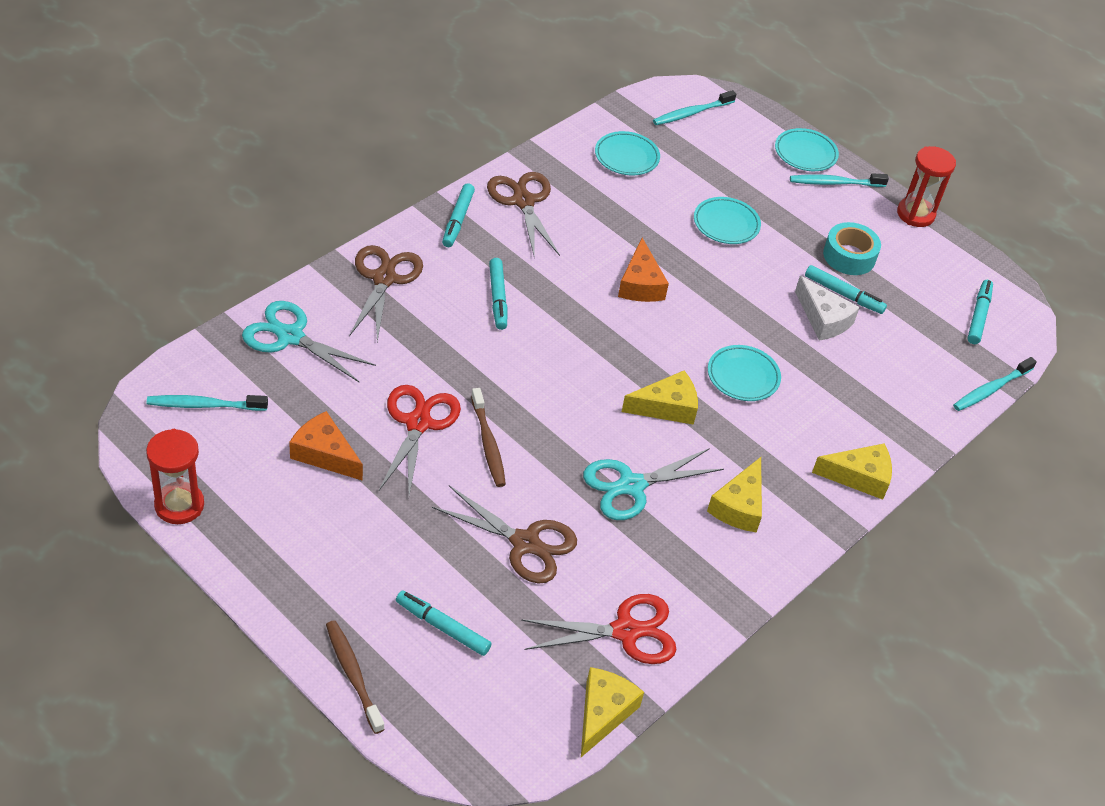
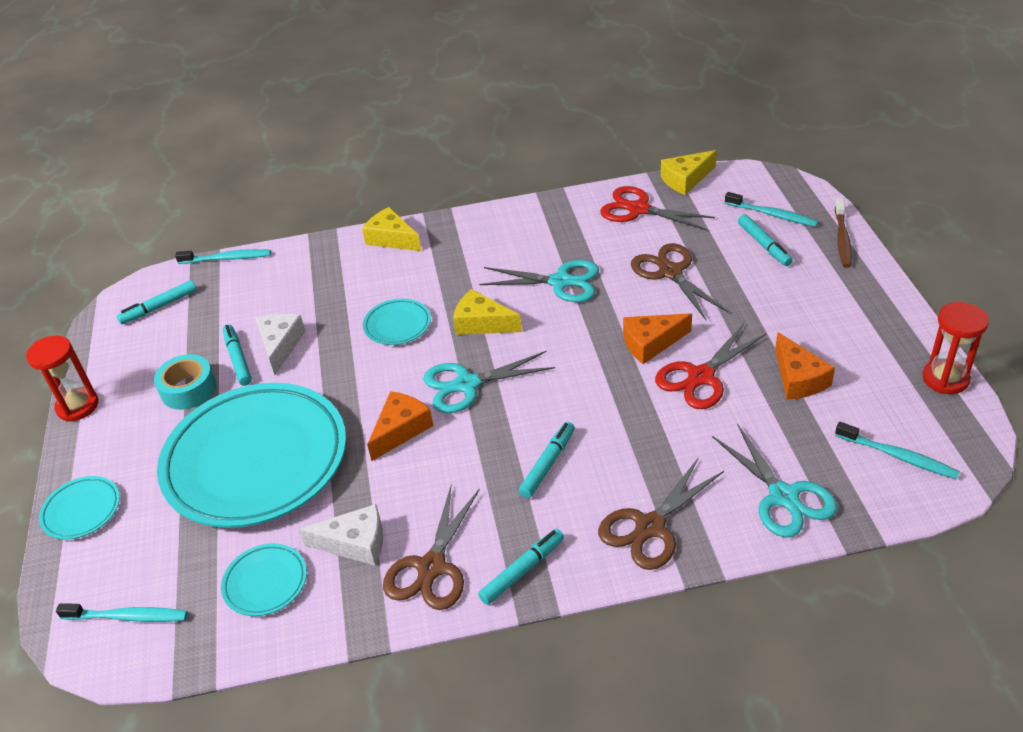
camera: 135 degrees left, 5 degrees down
(488, 443) = (651, 343): brown toothbrush -> orange cheese
(591, 197) = (355, 543): none -> white cheese
(623, 341) = (467, 384): none -> turquoise scissors
(726, 224) = (256, 461): turquoise plate -> turquoise plate, size x2.44
(739, 506) = (495, 248): yellow cheese -> none
(835, 183) = (101, 465): turquoise toothbrush -> turquoise toothbrush (772, 215)

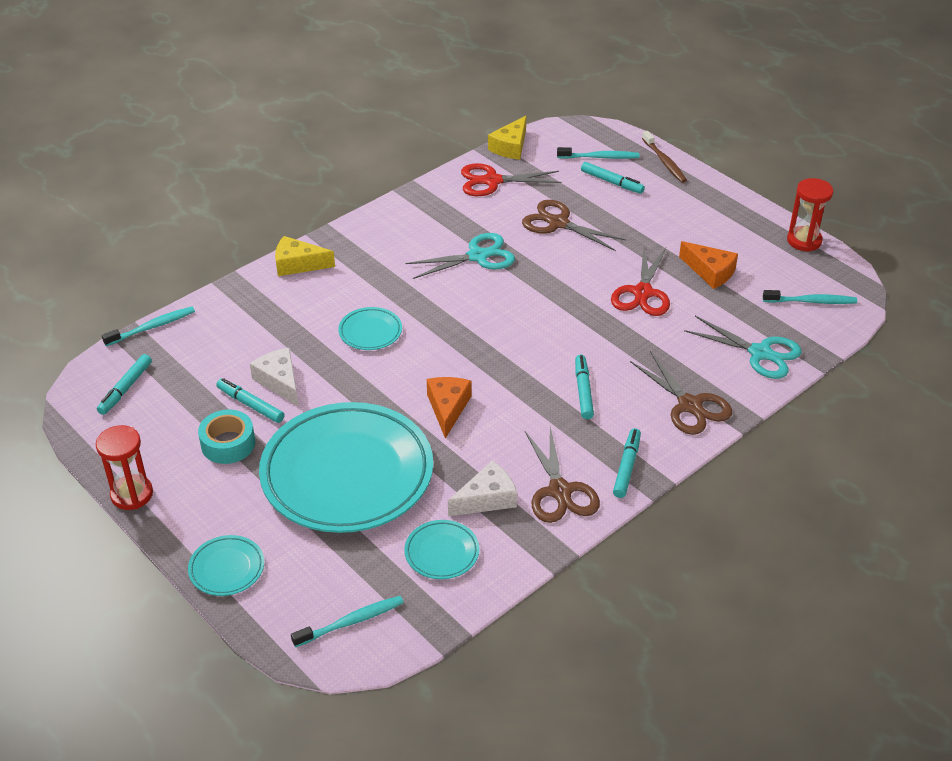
camera: 35 degrees left, 0 degrees up
(467, 384) = (471, 357): turquoise scissors -> none
(482, 323) = (441, 308): yellow cheese -> none
(650, 527) = (690, 405): brown scissors -> brown scissors turned 45 degrees counterclockwise
(651, 343) = (587, 281): orange cheese -> none

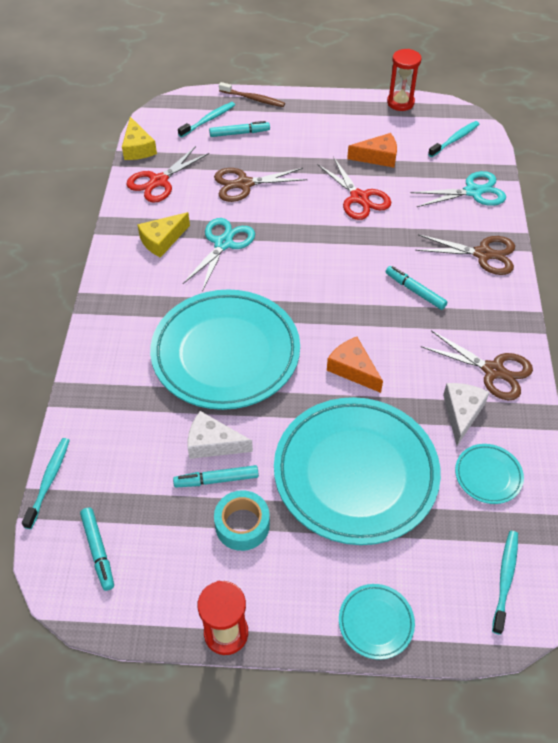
camera: 45 degrees left, 10 degrees up
(298, 264) = (100, 341): yellow cheese -> yellow cheese (162, 240)
(370, 332) = (226, 354): turquoise plate -> turquoise plate, size x2.44
(627, 467) = (505, 323): turquoise marker -> none

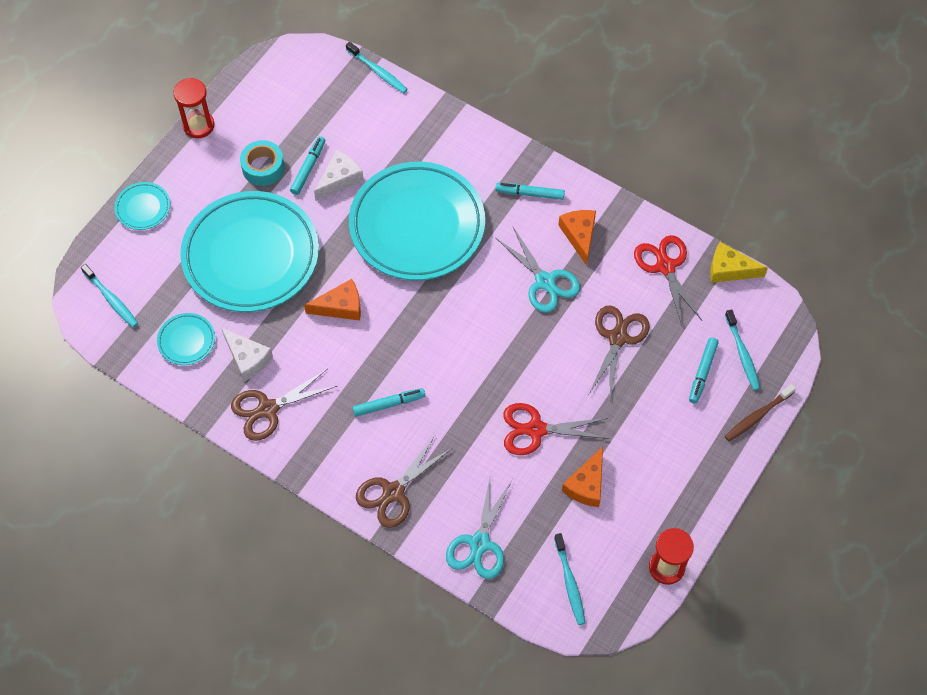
camera: 120 degrees right, 10 degrees up
(98, 551) = (304, 80): turquoise marker -> turquoise marker (530, 194)
(162, 240) = (579, 235): yellow cheese -> orange cheese

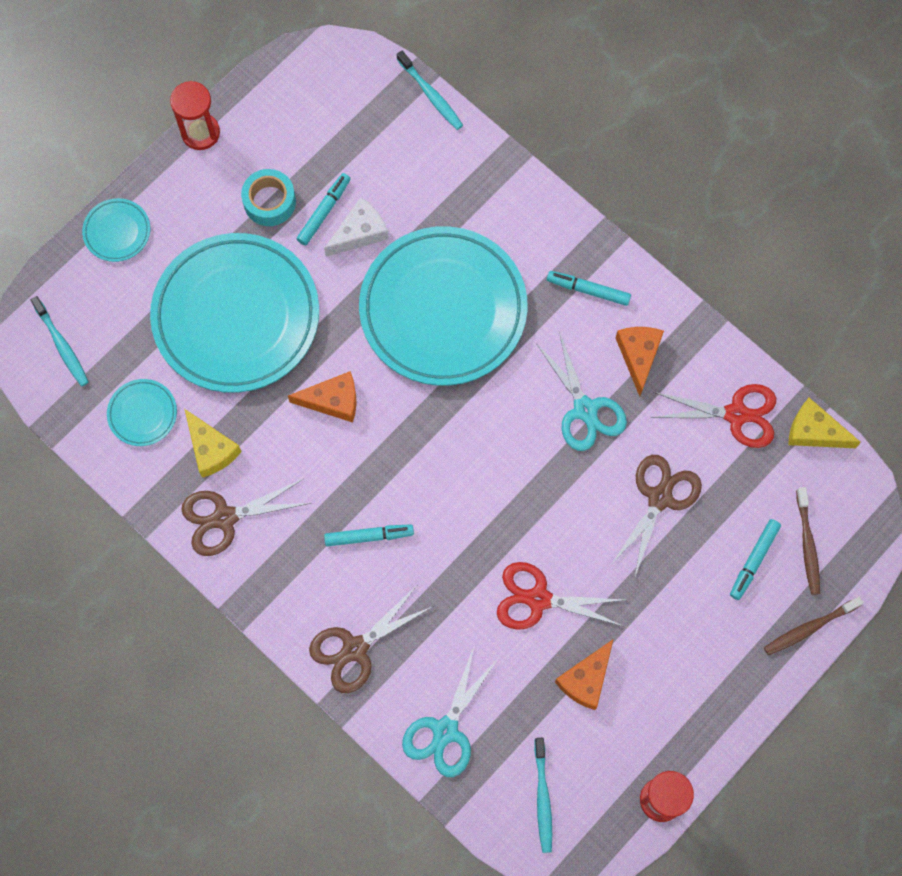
camera: 10 degrees right, 10 degrees up
(247, 358) = (211, 449): white cheese -> yellow cheese
(665, 266) = (736, 414): red scissors -> red scissors turned 105 degrees clockwise
(742, 354) = (807, 545): turquoise toothbrush -> brown toothbrush

